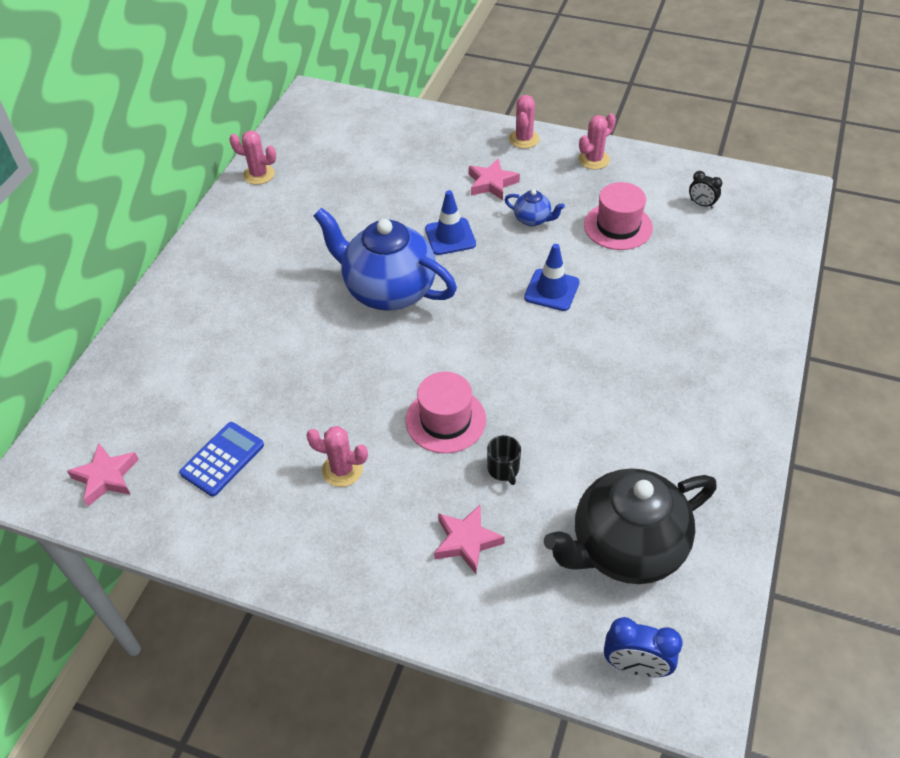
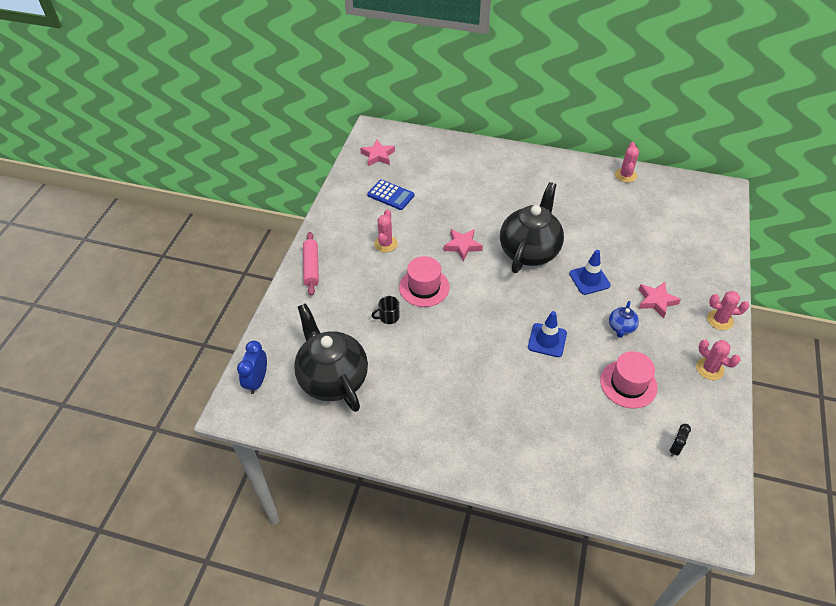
camera: 85 degrees right, 0 degrees up
(381, 587) = (311, 267): none -> pink rolling pin
(388, 290) = (529, 251): blue teapot -> black teapot
(466, 541) = (338, 302): pink star -> pink star (462, 246)

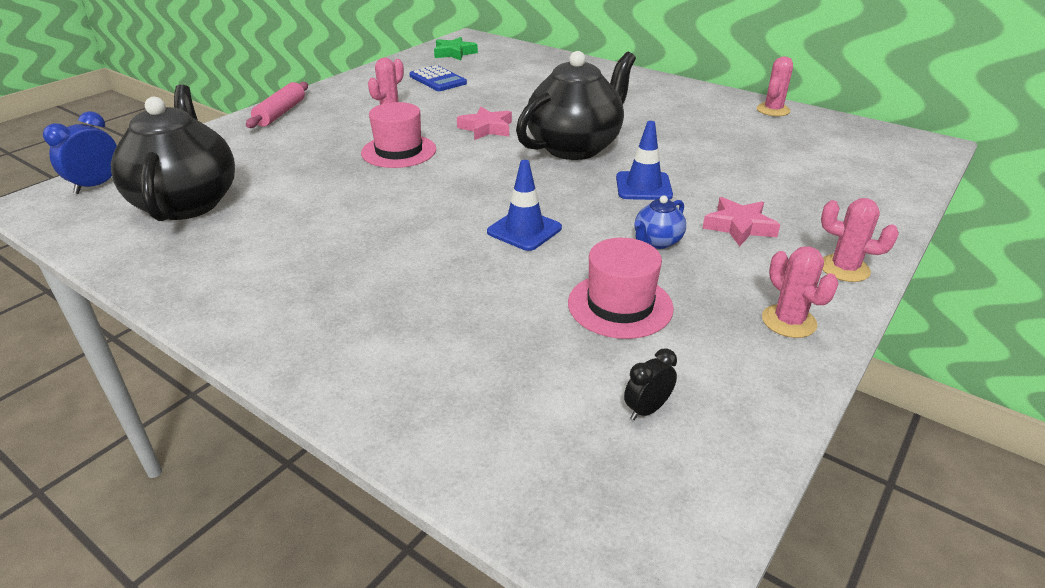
camera: 20 degrees right, 15 degrees down
(378, 156) = (454, 53): pink star -> green star
(388, 317) = (324, 166): black mug -> none

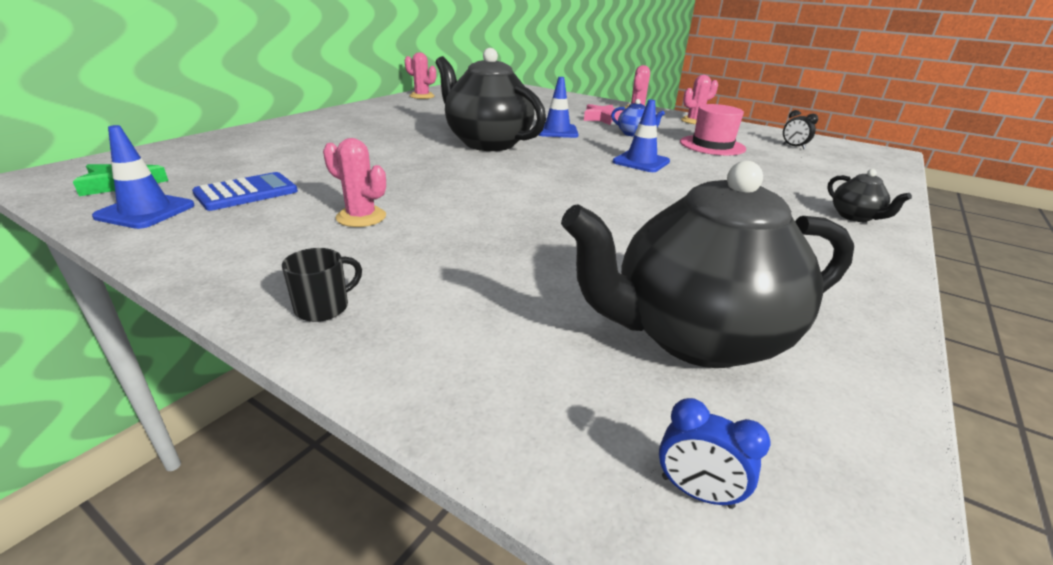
camera: 95 degrees left, 5 degrees down
(97, 185) = (696, 492): blue clock -> blue clock, size x0.63
(280, 113) = (323, 307): pink rolling pin -> black mug
(324, 350) = (855, 217): none -> black teapot
(399, 151) = (497, 207): pink hat -> none
(411, 64) = (145, 211): none -> blue traffic cone
(486, 128) = (437, 170): pink star -> none

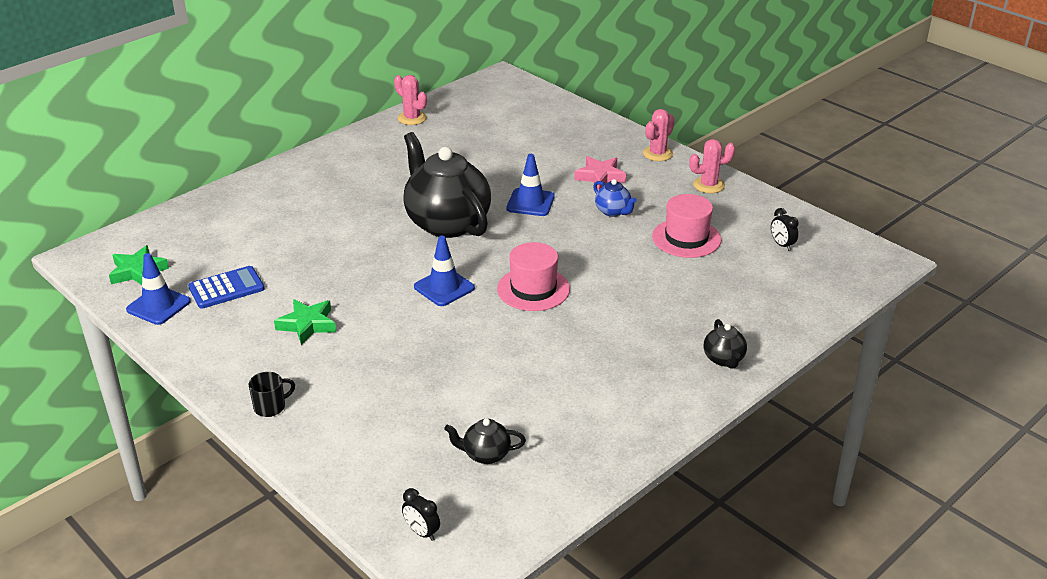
camera: 15 degrees right, 5 degrees up
(361, 217) = (307, 325): pink cactus -> green star
(608, 178) = (533, 289): none -> pink hat
(641, 162) = (584, 264): blue traffic cone -> blue traffic cone (444, 287)
(695, 336) = (485, 454): black teapot -> black teapot, size x0.43
(696, 492) = (422, 532): blue clock -> black clock

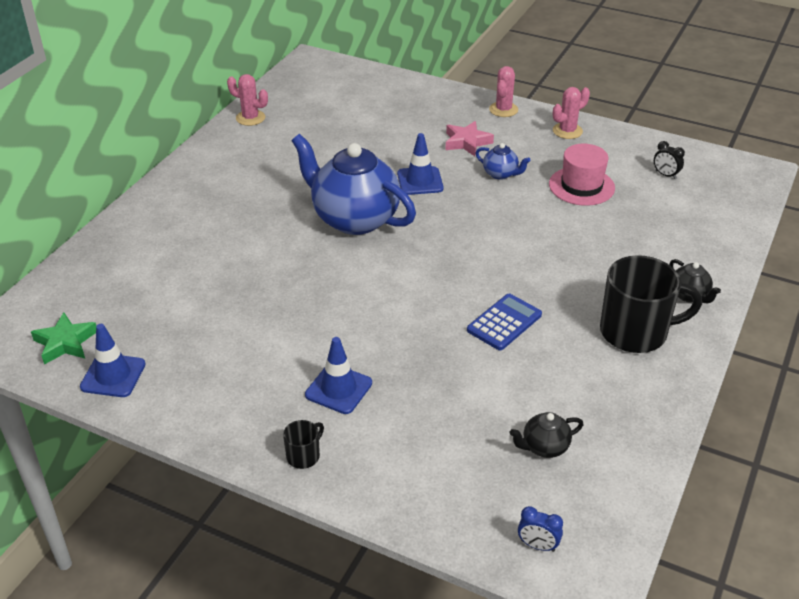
camera: 20 degrees left, 5 degrees up
(226, 288) = (175, 339): blue calculator -> blue calculator (504, 322)
(307, 325) = (285, 357): green star -> none
(422, 532) = (537, 545): black clock -> blue clock
(444, 287) = (394, 286): blue traffic cone -> blue traffic cone (338, 389)
(447, 223) = (354, 219): black teapot -> blue teapot
(533, 289) = (479, 267): pink hat -> none
(645, 379) = (635, 332): none -> black mug

